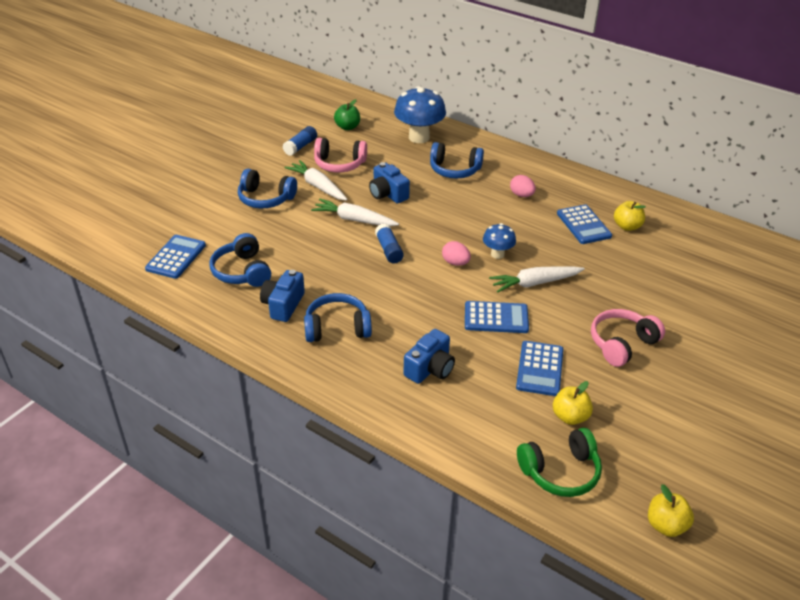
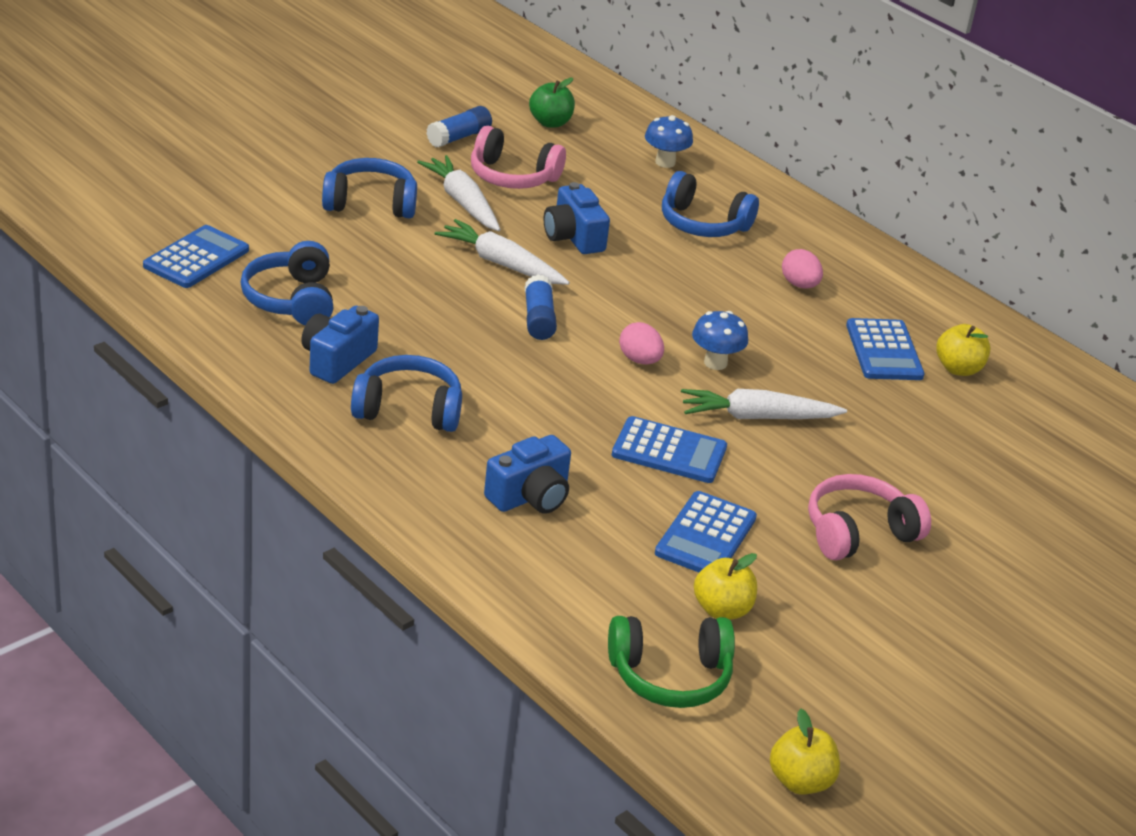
camera: 10 degrees right, 5 degrees down
(266, 198) = (370, 203): blue headphones -> blue headphones turned 150 degrees clockwise
(419, 137) = (665, 162): blue mushroom -> blue mushroom, size x0.54

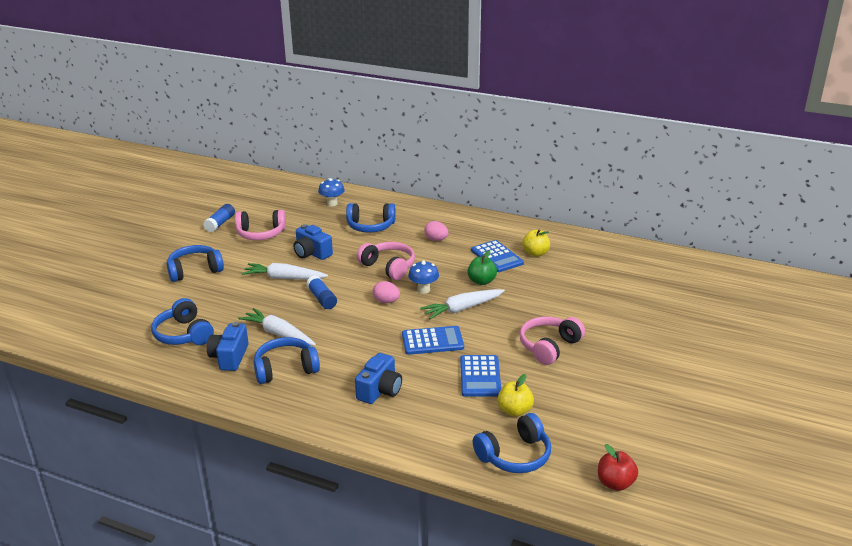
camera: 20 degrees left, 5 degrees down
(196, 258) = (115, 330): blue calculator -> none
(462, 202) = (243, 254): white carrot -> white carrot (278, 334)
(550, 123) = (262, 202): green apple -> green apple (481, 281)
(670, 676) = (514, 455): green headphones -> blue headphones
(684, 304) = (388, 267): none -> pink headphones
(800, 781) = (615, 483): yellow apple -> red apple

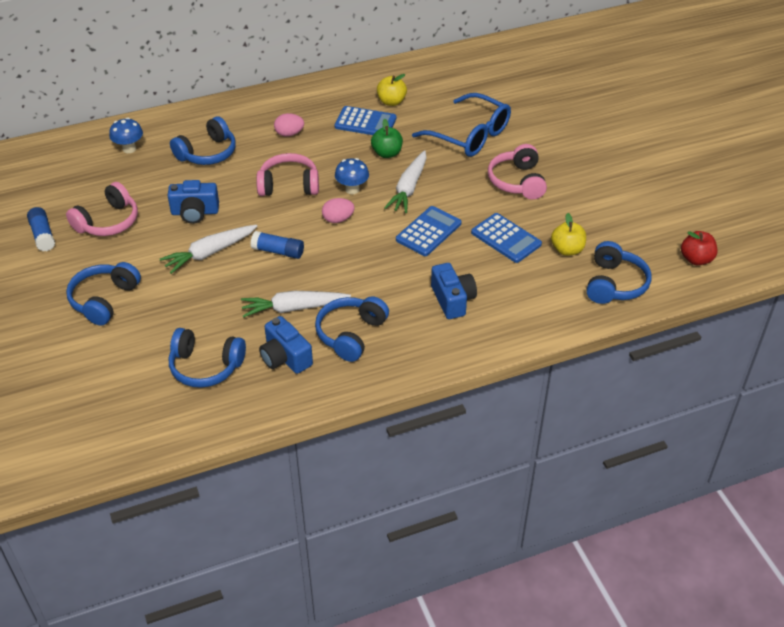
camera: 45 degrees left, 15 degrees up
(560, 300) = (470, 135): none -> blue glasses

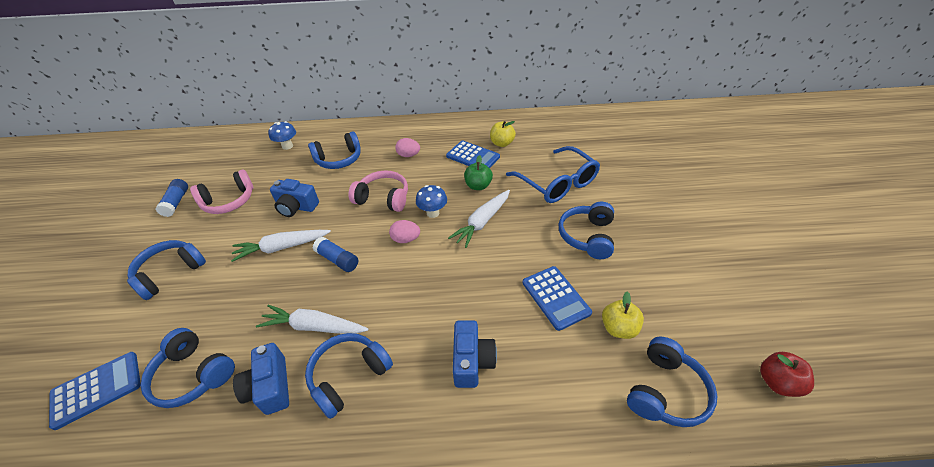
camera: 20 degrees right, 0 degrees up
(428, 232) = (481, 271): blue calculator -> blue calculator (97, 389)
(517, 181) = (587, 236): pink headphones -> blue headphones

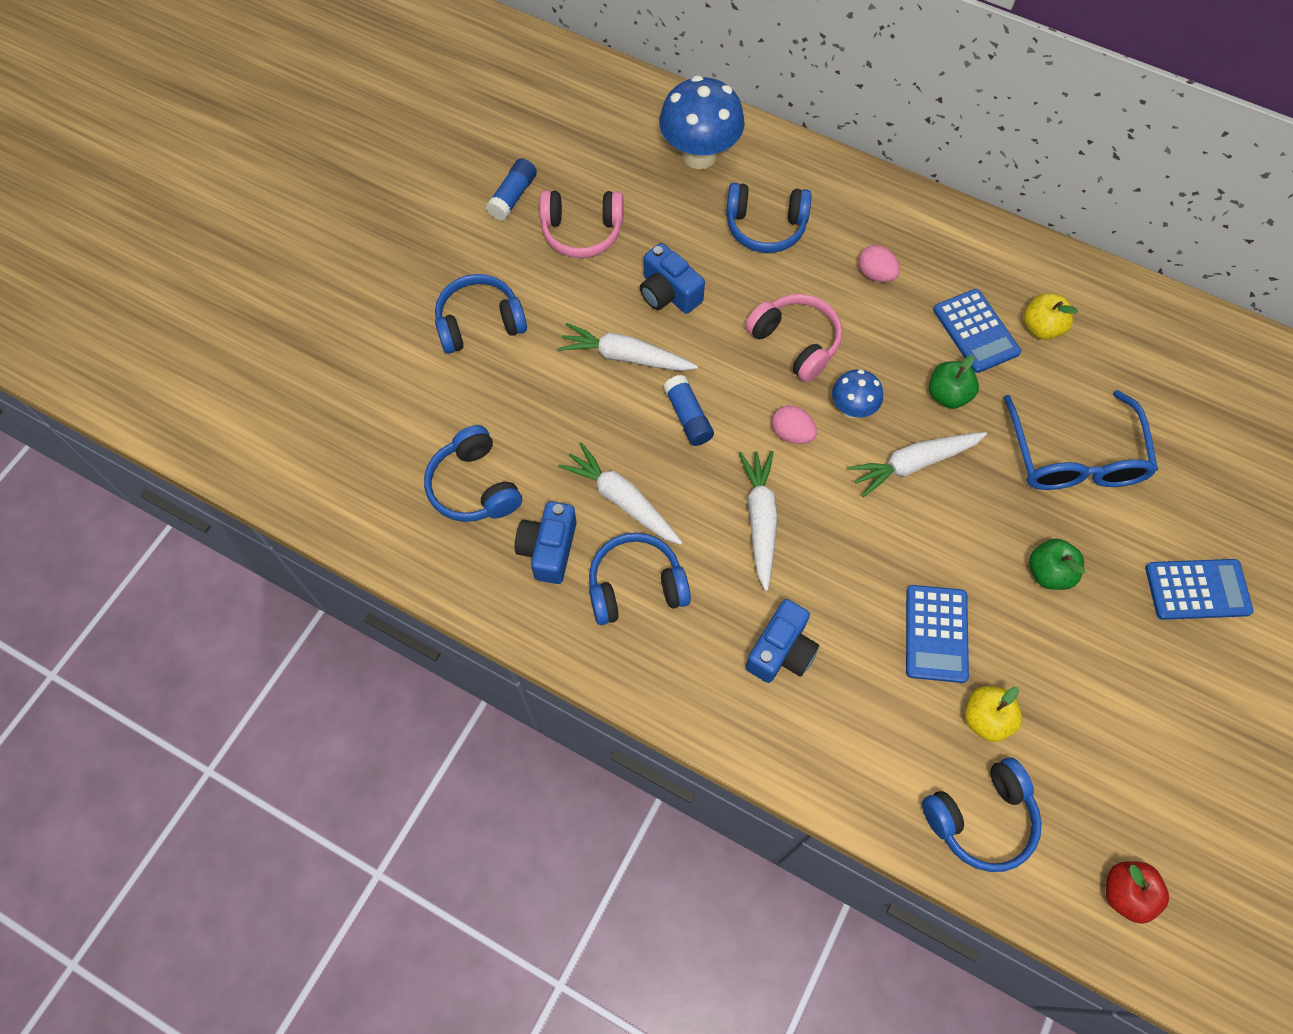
camera: 30 degrees right, 20 degrees up
(97, 389) = (376, 447): blue calculator -> blue calculator (1197, 590)
(287, 146) = (699, 155): blue mushroom -> blue mushroom, size x1.85
(413, 291) = (760, 520): none -> white carrot
(587, 236) = (1048, 572): blue headphones -> green apple

